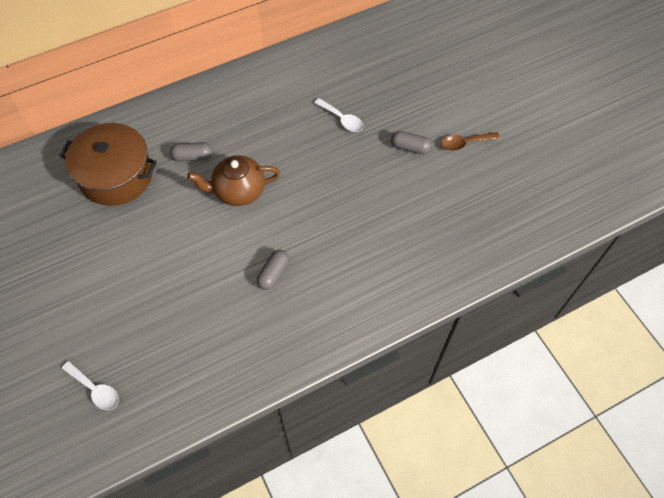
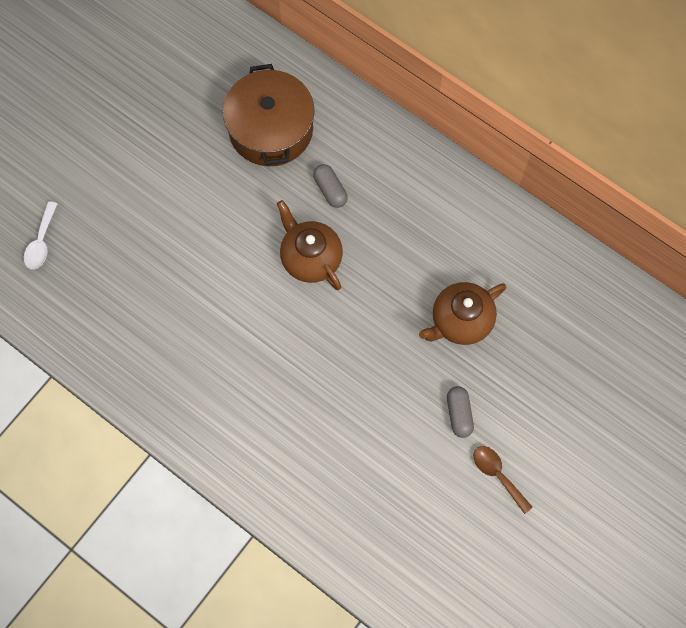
camera: 65 degrees right, 10 degrees up
(273, 273) = (229, 341): grey capsule -> none
(342, 119) = (460, 321): white spoon -> brown teapot

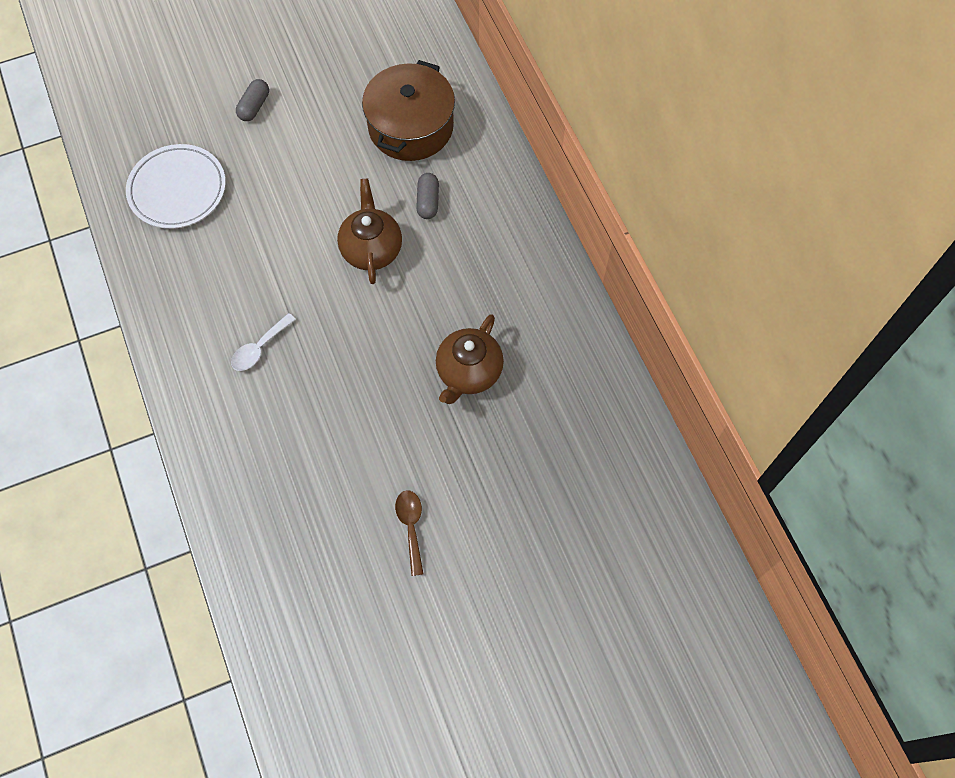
camera: 30 degrees right, 5 degrees down
(41, 242) = (158, 122): white spoon -> white spoon (260, 348)
(103, 295) = (177, 190): none -> white plate
(459, 414) = (412, 453): grey capsule -> grey capsule (254, 106)
(460, 321) = (468, 372): brown teapot -> brown teapot turned 60 degrees counterclockwise

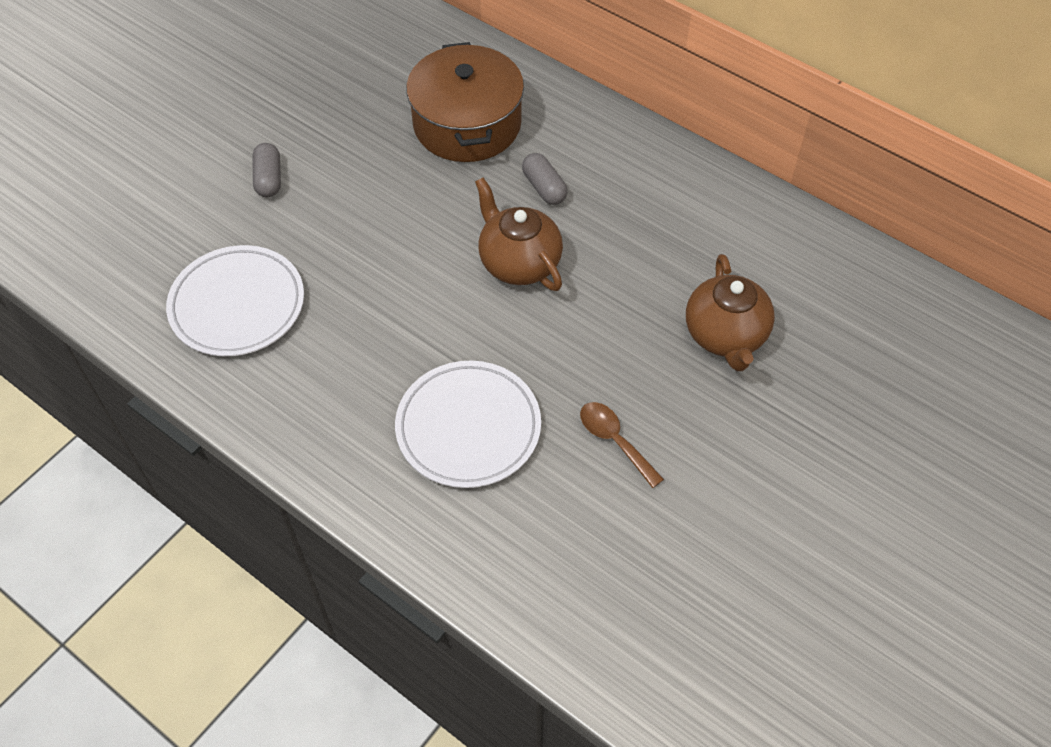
camera: 30 degrees left, 10 degrees down
(260, 348) = (468, 427): white spoon -> white plate
(411, 527) = (795, 530): brown spoon -> brown spoon (615, 441)

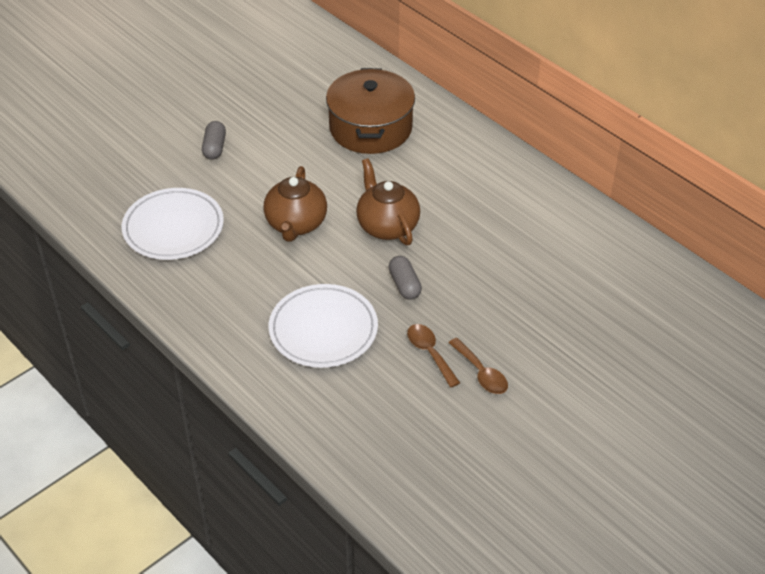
camera: 10 degrees right, 10 degrees down
(544, 188) = (418, 178): grey capsule -> grey capsule (404, 285)
(686, 460) = (481, 373): none -> brown spoon
(725, 336) = (532, 294): brown teapot -> brown teapot (296, 224)

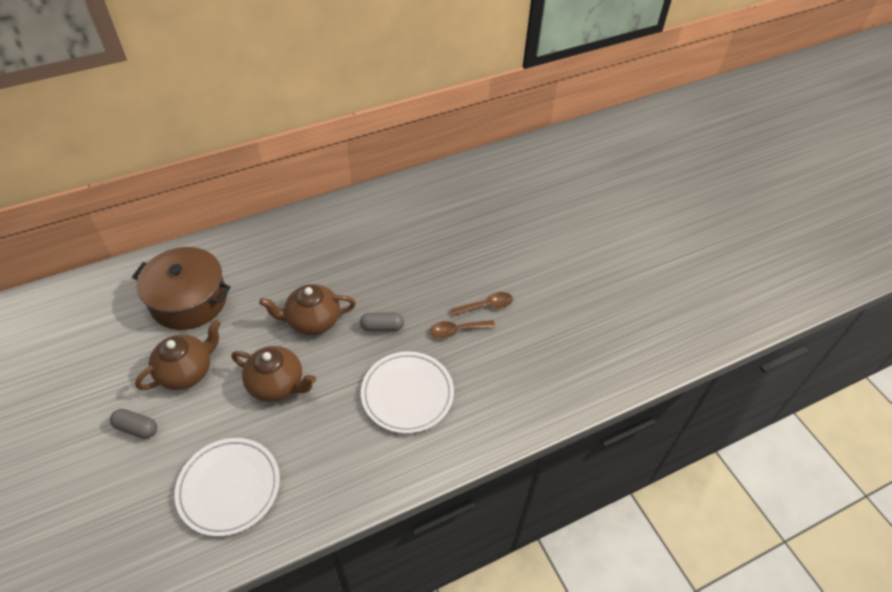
camera: 75 degrees left, 5 degrees up
(286, 157) = (187, 371): none -> brown teapot

